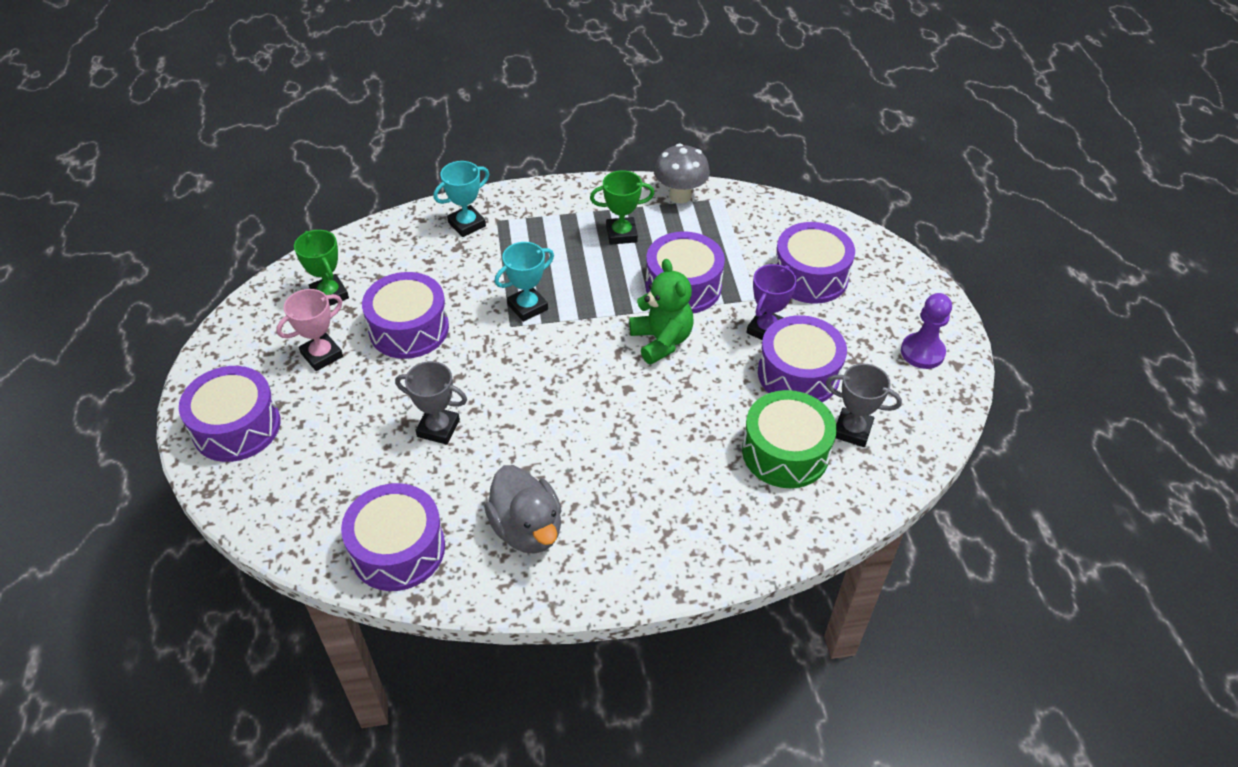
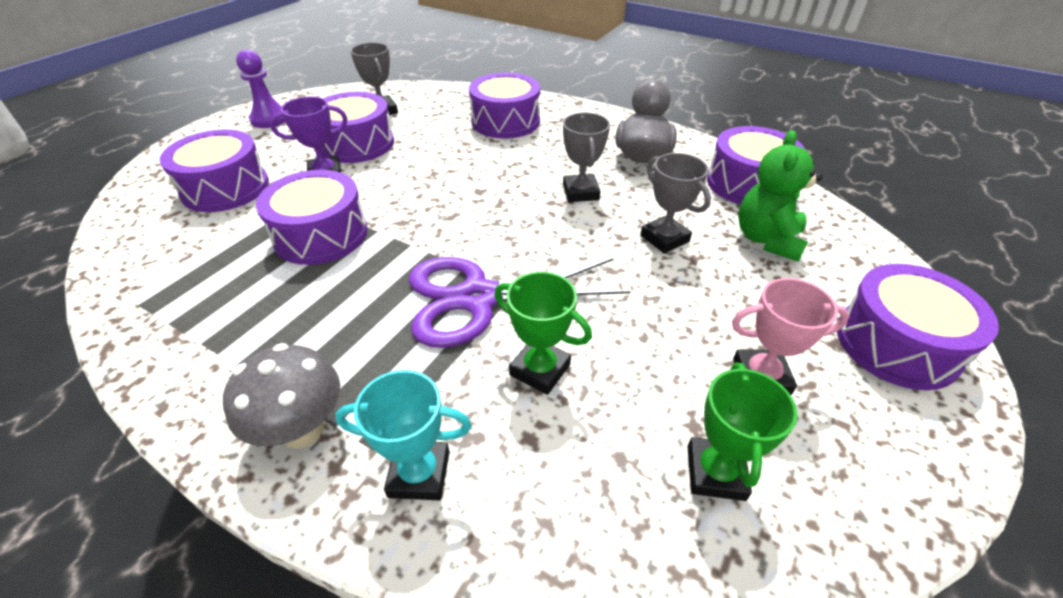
camera: 140 degrees left, 5 degrees down
(409, 329) = (629, 349): purple drum -> purple drum (505, 121)
(527, 307) = (478, 298): turquoise trophy -> purple scissors
(544, 438) = (580, 192): none -> grey trophy
(621, 234) = (279, 321): green trophy -> green trophy (540, 369)
(661, 341) = (407, 206): green teddy bear -> green teddy bear (767, 239)
(680, 195) = (147, 329): grey mushroom -> grey mushroom (302, 429)
(785, 452) = (434, 119): green drum -> none

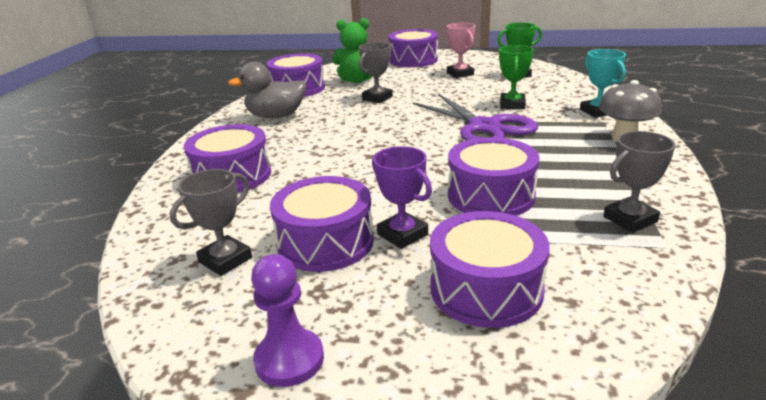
camera: 110 degrees left, 15 degrees down
(580, 192) = (343, 124): grey trophy -> grey trophy (630, 219)

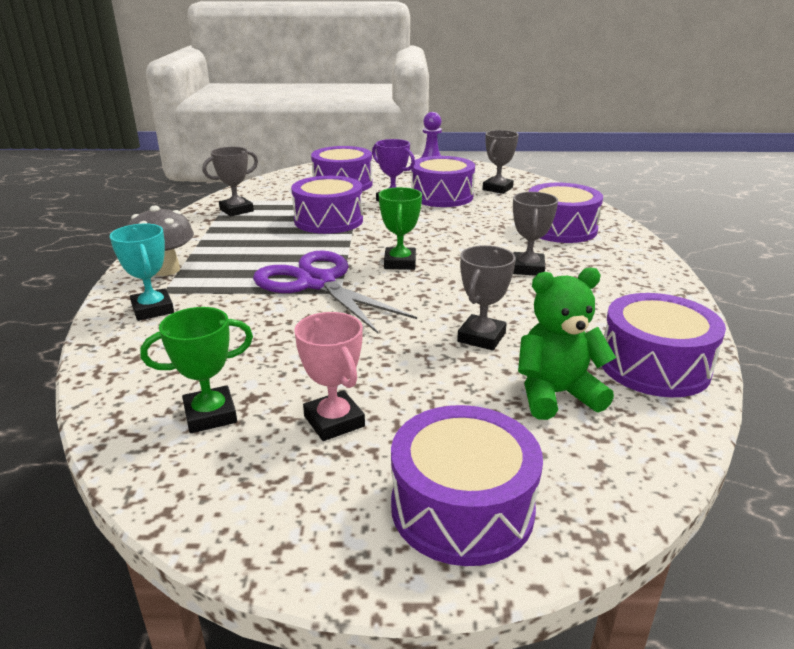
camera: 170 degrees right, 0 degrees up
(276, 116) = (608, 297): grey duck -> none
(310, 136) = (527, 268): none -> grey trophy
(512, 104) = (264, 323): green trophy -> green trophy (400, 263)

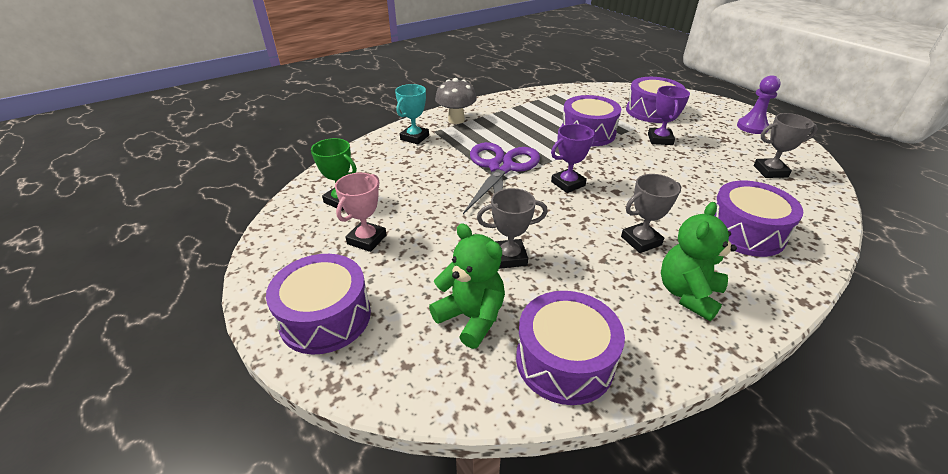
camera: 55 degrees right, 10 degrees up
(236, 210) = (552, 101): grey trophy -> none
(400, 263) = (568, 184): green trophy -> purple trophy
(442, 196) = (705, 154): purple drum -> none
(613, 280) = (688, 294): none -> green teddy bear

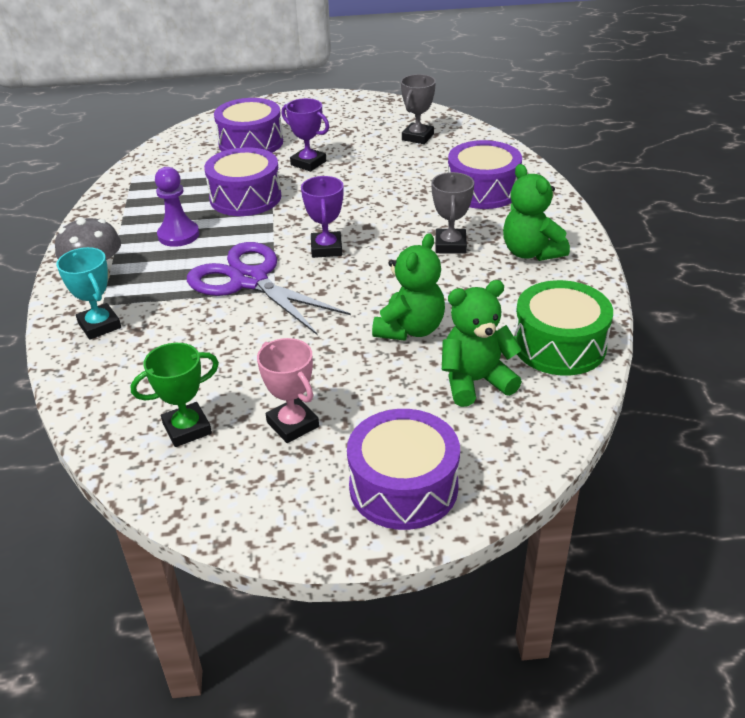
camera: 60 degrees left, 0 degrees up
(509, 257) = (410, 329): grey trophy -> green teddy bear
(564, 360) = (559, 345): purple drum -> green drum
(752, 127) = (344, 109): purple pawn -> purple pawn (178, 235)

